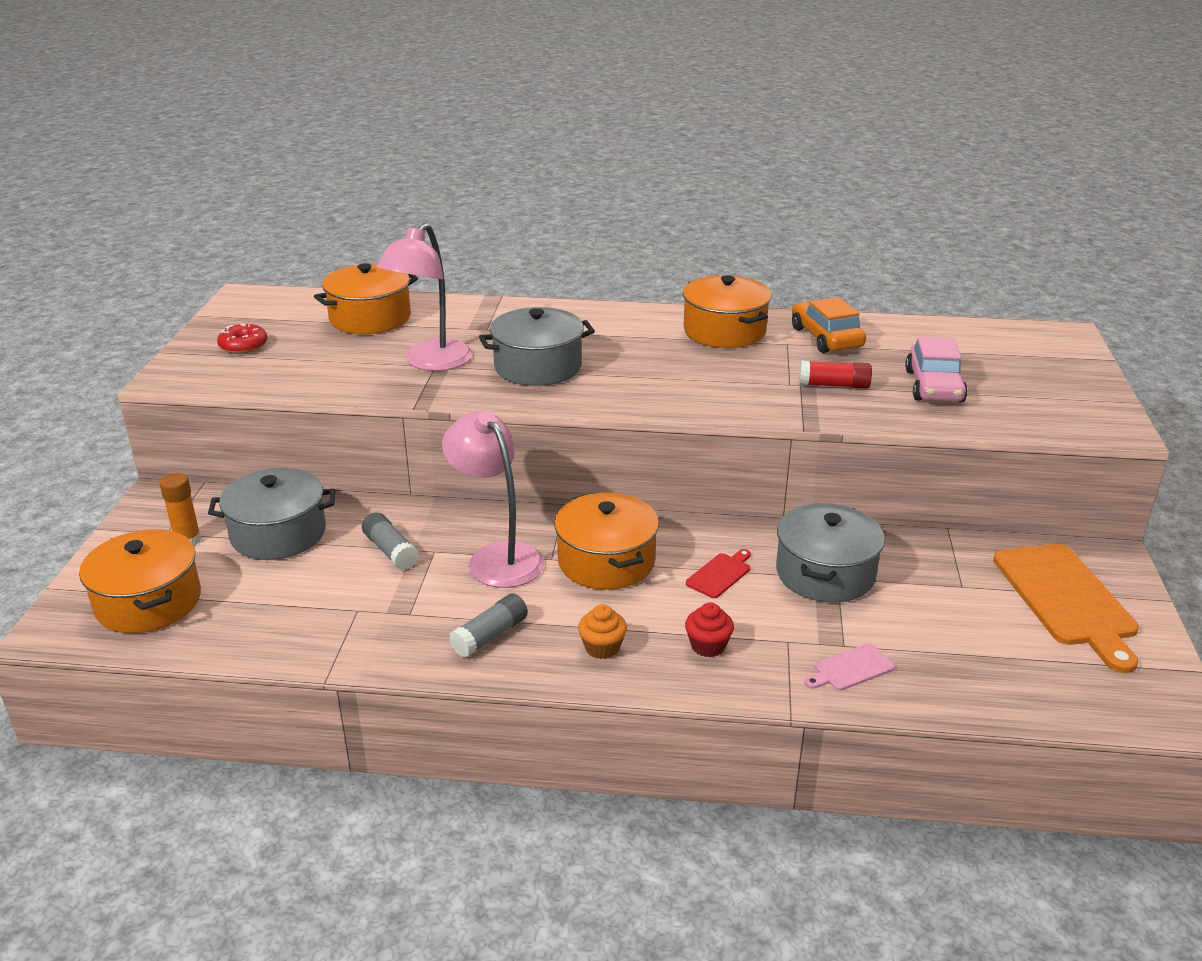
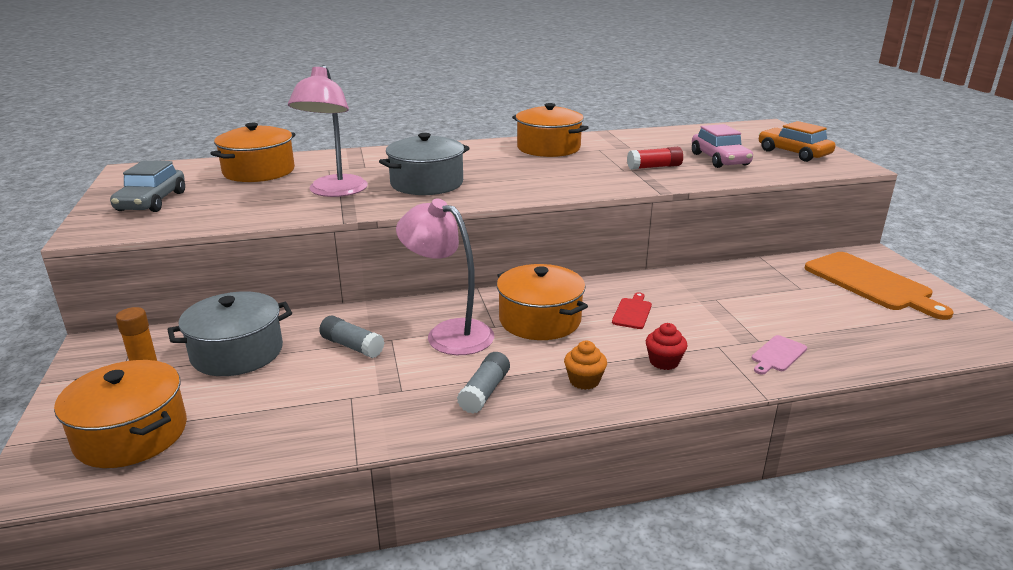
camera: 20 degrees left, 5 degrees down
(243, 346) = (152, 201): red donut -> grey car
(825, 573) = (705, 297): grey pot -> none
(826, 338) = (622, 143): orange car -> orange car (793, 153)

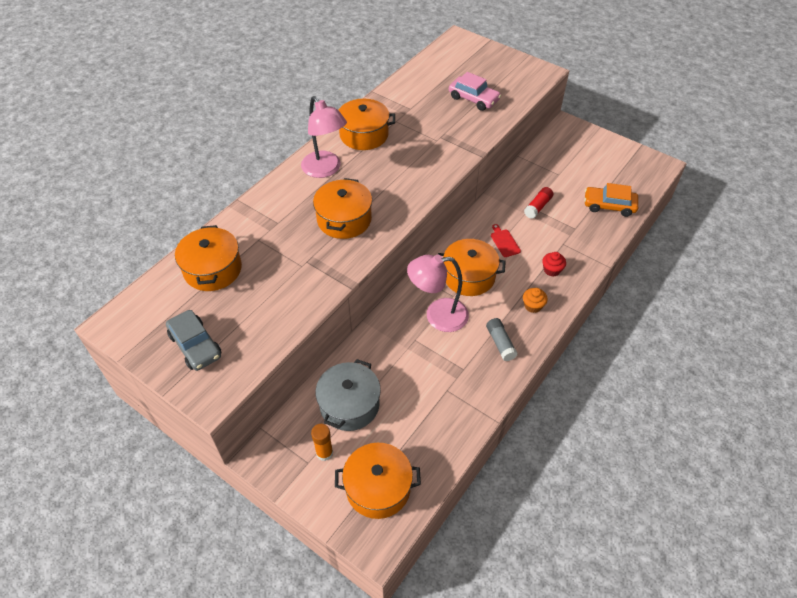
camera: 40 degrees left, 25 degrees up
(334, 192) = (301, 262): pink lamp -> pink lamp (325, 170)
(352, 346) = (402, 358): grey glue stick -> none
(427, 183) = (344, 219): grey pot -> orange pot
(654, 167) = (449, 127): red glue stick -> red glue stick (538, 207)
(777, 355) = (590, 234): pink cutting board -> none
(793, 153) = (503, 70): orange car -> orange car (609, 206)
(870, 283) = (584, 151): orange cutting board -> none

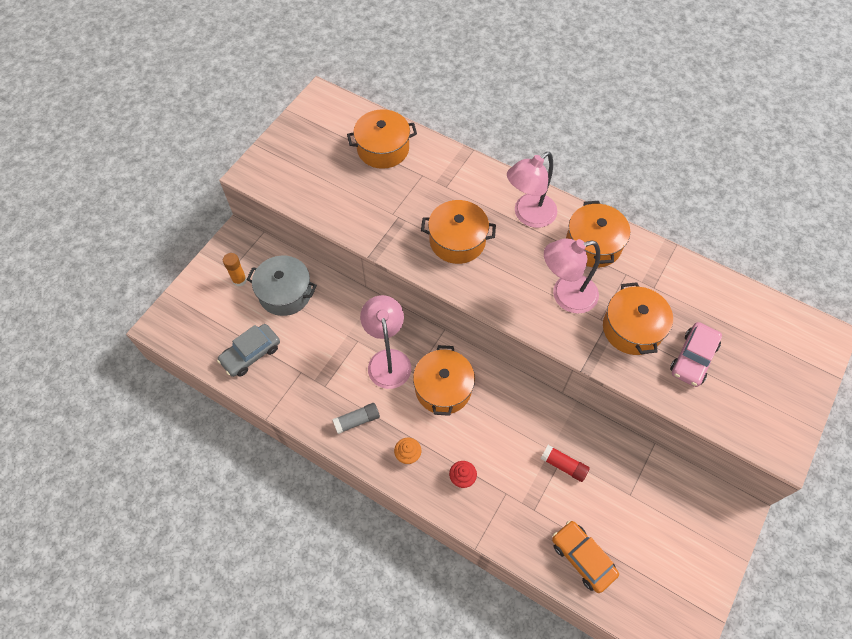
camera: 85 degrees right, 10 degrees up
(195, 345) = (300, 154): grey car -> grey car (251, 354)
(378, 488) = (206, 323): orange pot -> orange pot (632, 328)
(412, 157) = (565, 296): none -> pink lamp
(504, 242) = (499, 425): red cutting board -> none
(609, 206) = (582, 558): orange car -> orange car turned 45 degrees counterclockwise

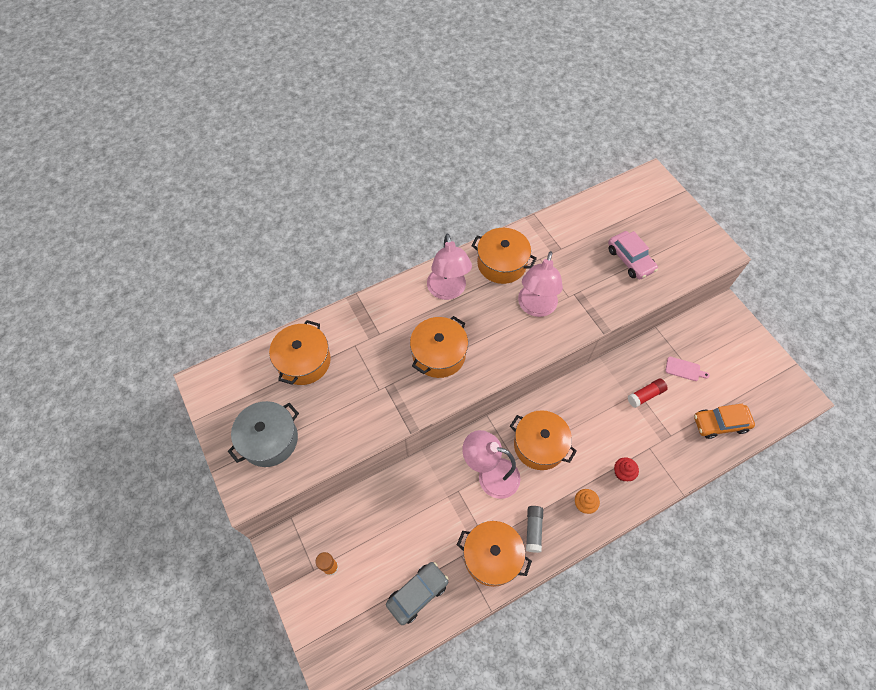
camera: 60 degrees left, 0 degrees up
(251, 354) = (417, 593): grey car -> grey car turned 120 degrees counterclockwise
(285, 293) = (372, 530): grey pot -> grey pot (269, 440)
(623, 494) = (684, 369): none -> pink cutting board
(632, 328) = (587, 281): orange pot -> orange pot (492, 556)

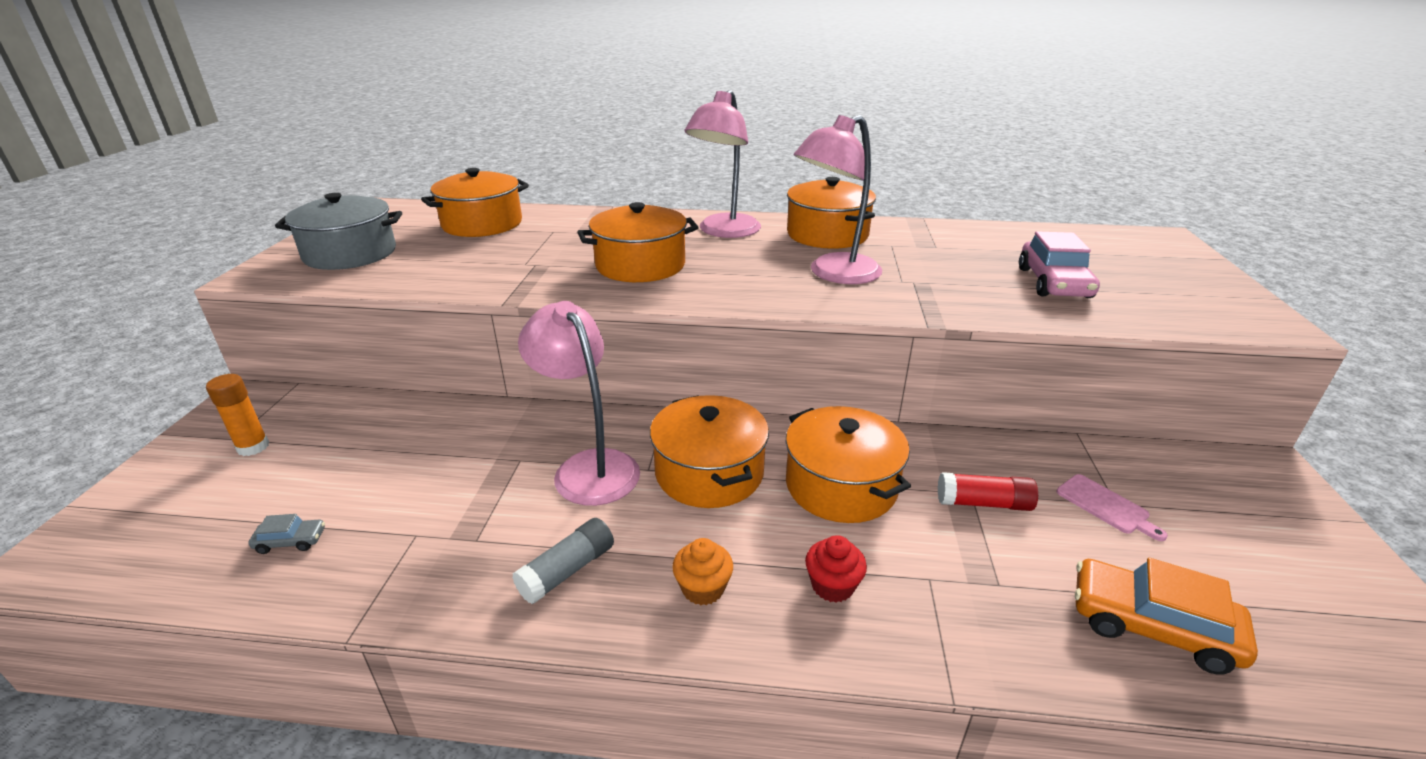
camera: 35 degrees right, 30 degrees down
(417, 593) = (291, 541): grey car -> grey car, size x0.48
(492, 556) = (455, 564): orange pot -> orange pot (841, 485)

